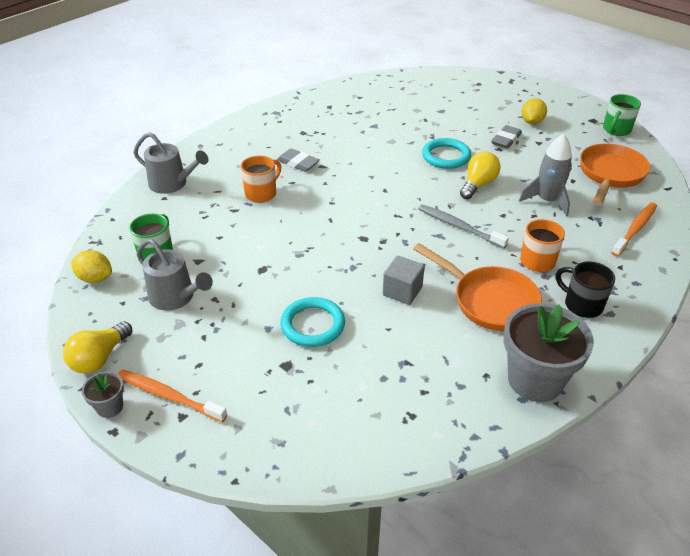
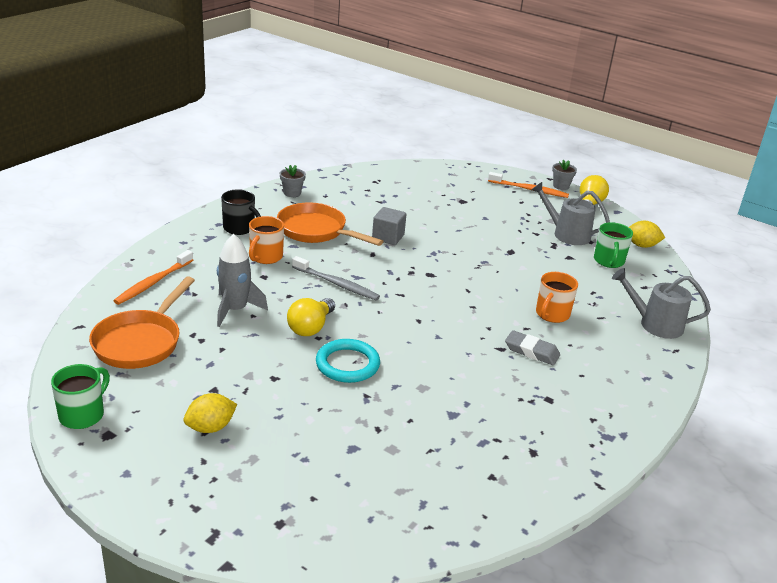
camera: 170 degrees right, 10 degrees down
(313, 325) = (453, 219): turquoise ring -> none
(506, 140) = (260, 392): grey eraser -> none
(532, 122) = (210, 427): yellow lemon -> yellow lemon turned 45 degrees clockwise
(535, 380) = (292, 193): grey flower pot -> grey flower pot, size x0.46

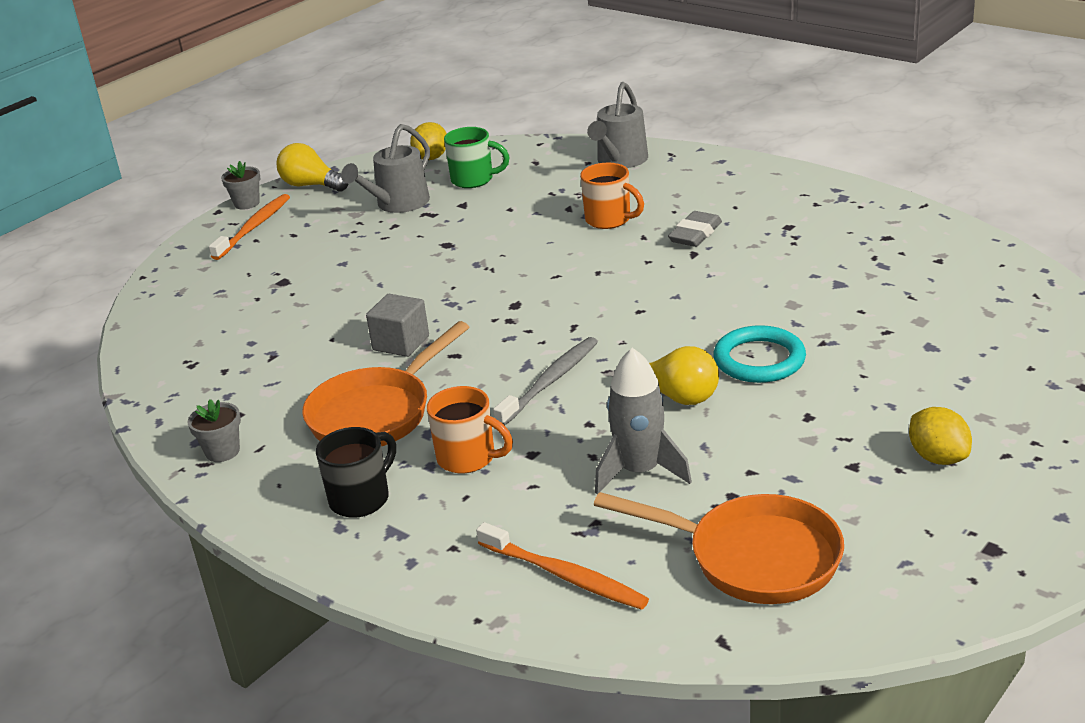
camera: 80 degrees left, 0 degrees up
(83, 415) = (959, 583): green mug -> none

